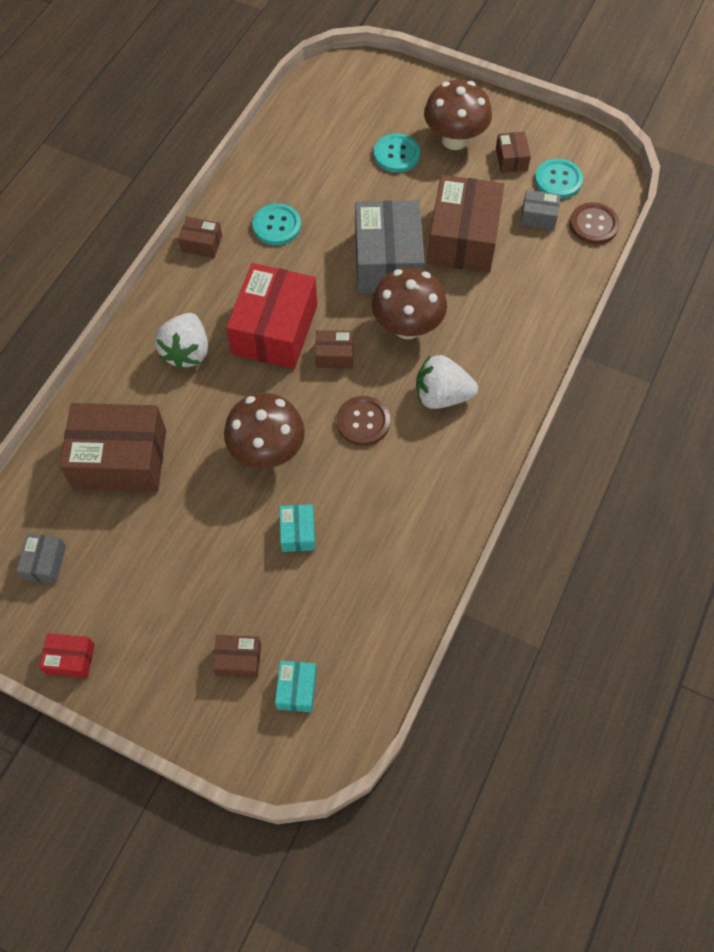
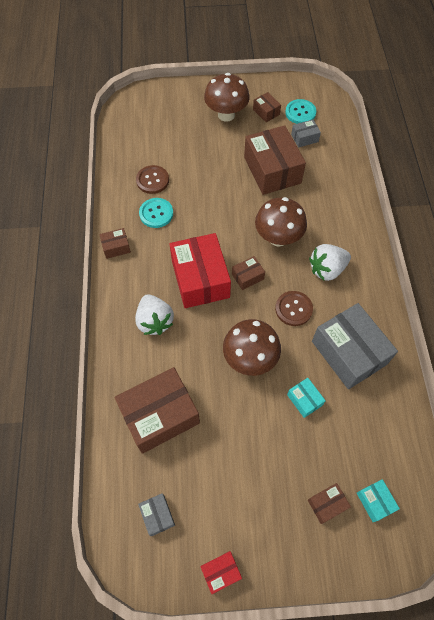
camera: 30 degrees left, 0 degrees up
(387, 261) = (238, 204): grey box -> grey box (349, 352)
(396, 154) = (198, 138): turquoise button -> none
(593, 225) = (337, 129): brown button -> brown button (152, 180)

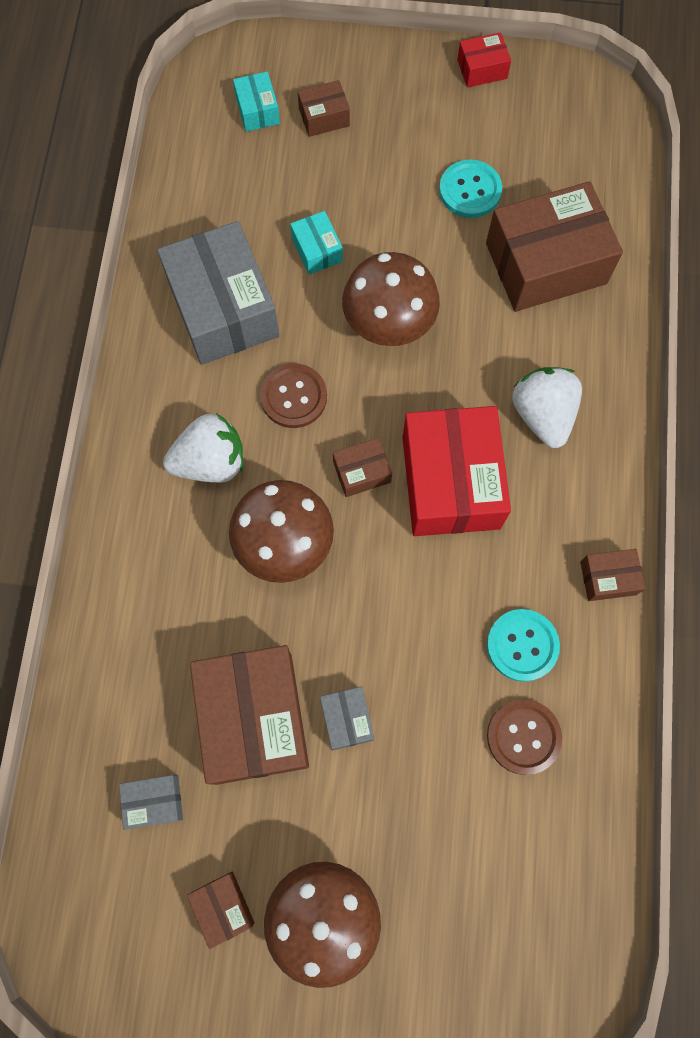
camera: 170 degrees left, 10 degrees up
(157, 515) = (559, 139): grey box -> grey box (347, 719)
(300, 113) = (139, 888): turquoise button -> turquoise button (470, 190)

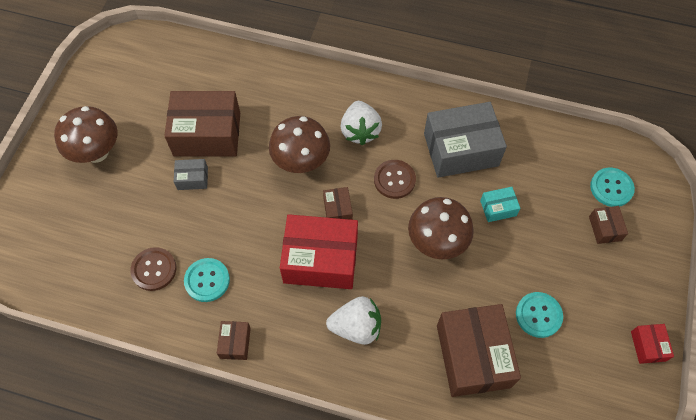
camera: 100 degrees right, 10 degrees down
(154, 802) = (179, 85): grey box -> none
(223, 907) = (118, 109): brown box -> none
(257, 110) = (611, 188): turquoise box -> turquoise button

